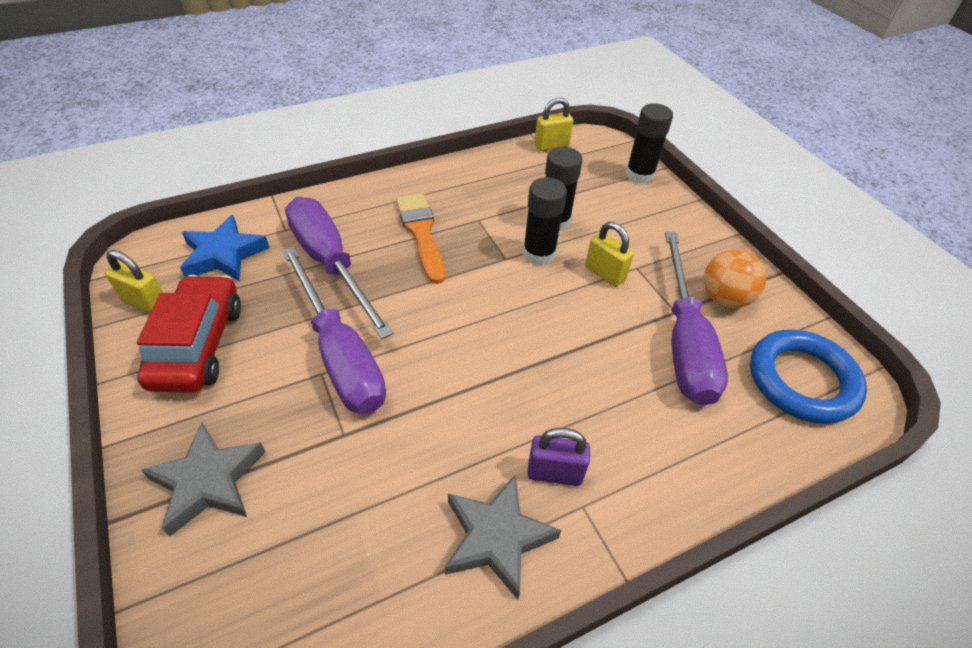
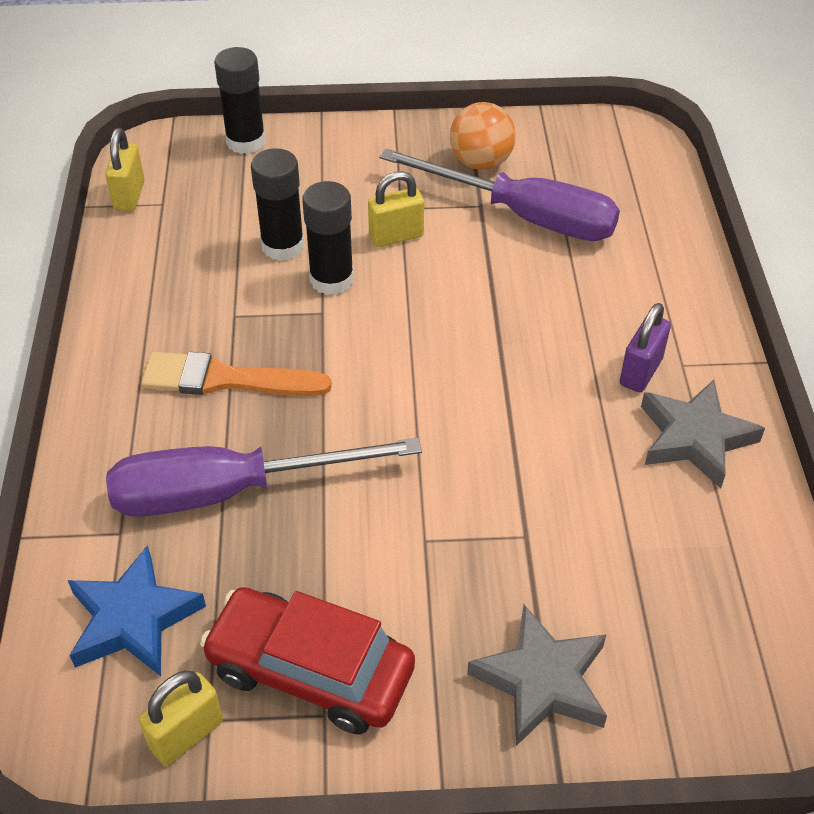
camera: 65 degrees left, 0 degrees up
(339, 354) = (402, 515): purple screwdriver -> none
(802, 380) = (605, 160): blue ring -> none

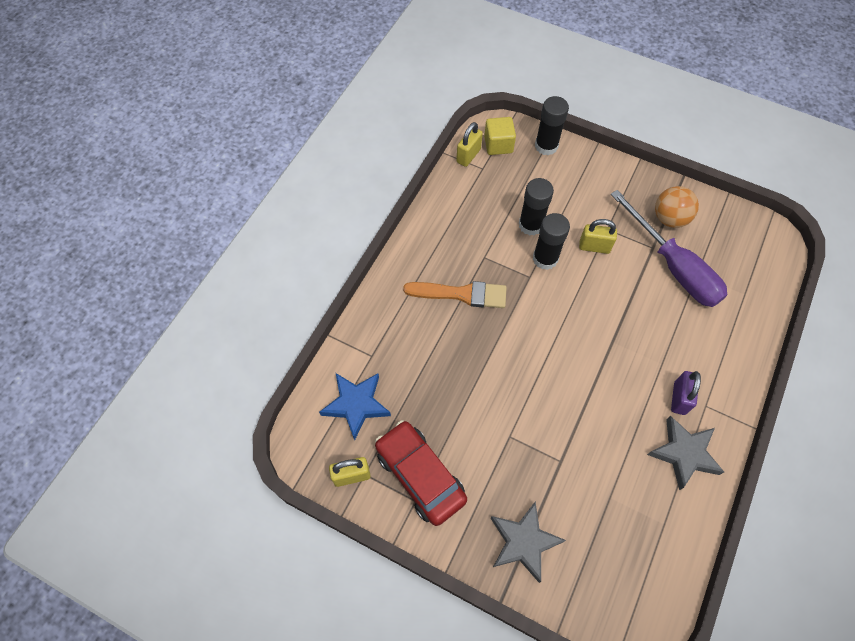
camera: 30 degrees right, 15 degrees up
(170, 165) = (498, 145): none -> yellow cube
(226, 379) = (461, 294): orange brush -> orange brush turned 150 degrees clockwise
(230, 491) = (431, 360): purple screwdriver -> none
(640, 372) = (679, 398): purple padlock -> purple padlock turned 45 degrees counterclockwise

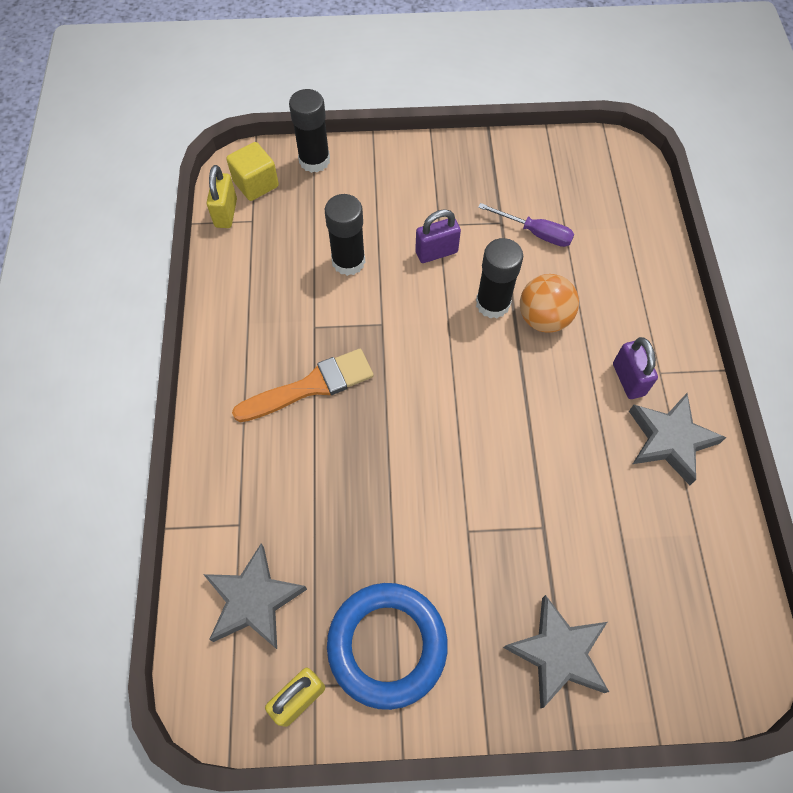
camera: 30 degrees left, 0 degrees up
(356, 404) = (254, 600): blue star -> grey star
(420, 475) = (387, 645): red car -> blue ring
(545, 258) = (388, 293): black glue stick -> black glue stick (492, 304)
(594, 247) = (436, 252): yellow padlock -> purple padlock
(669, 218) = (500, 181): orange ball -> orange ball (543, 318)
(673, 266) = (535, 233): purple screwdriver -> purple screwdriver, size x0.51

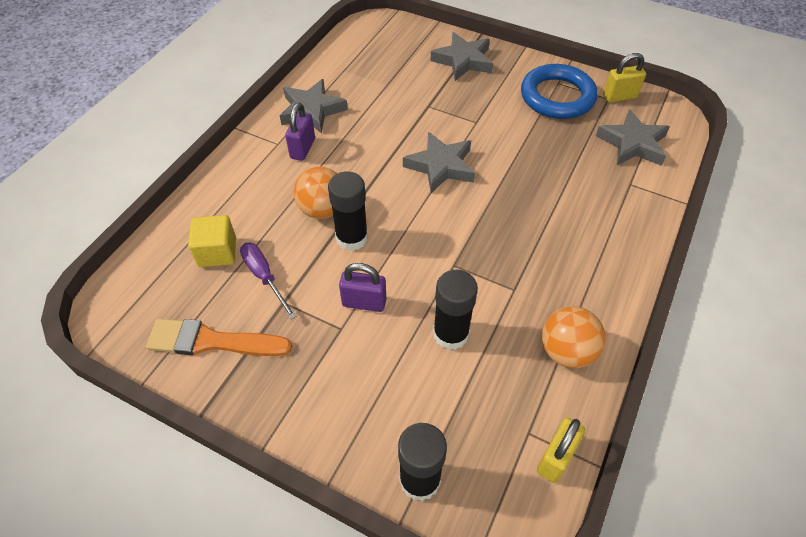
camera: 150 degrees left, 10 degrees down
(245, 292) = (566, 351): none -> orange ball
(256, 184) = (505, 482): yellow cube -> yellow cube (217, 252)
(311, 386) = (539, 244): orange brush -> orange brush (212, 341)
(466, 434) = (441, 166): none -> grey star

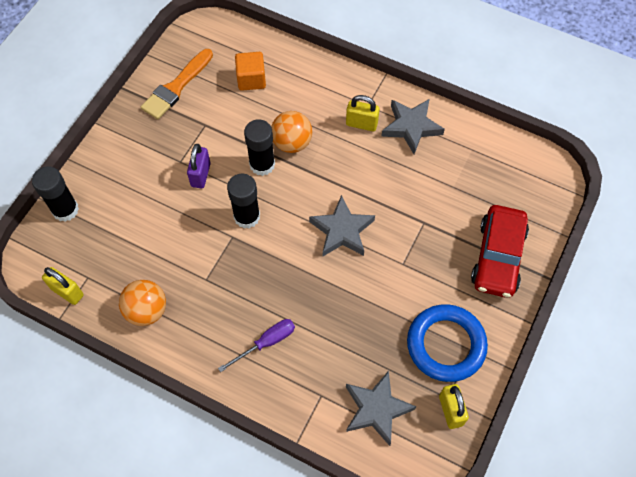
camera: 90 degrees right, 10 degrees up
(212, 341) = (176, 87): orange brush -> orange brush turned 150 degrees counterclockwise
(217, 252) = (251, 79): yellow cube -> orange cube
(264, 277) = (227, 111): purple screwdriver -> purple screwdriver (266, 343)
(302, 148) = (361, 124): purple padlock -> yellow padlock
(450, 334) = (169, 232): black glue stick -> black glue stick (247, 216)
(463, 61) = (498, 257): grey star -> red car

